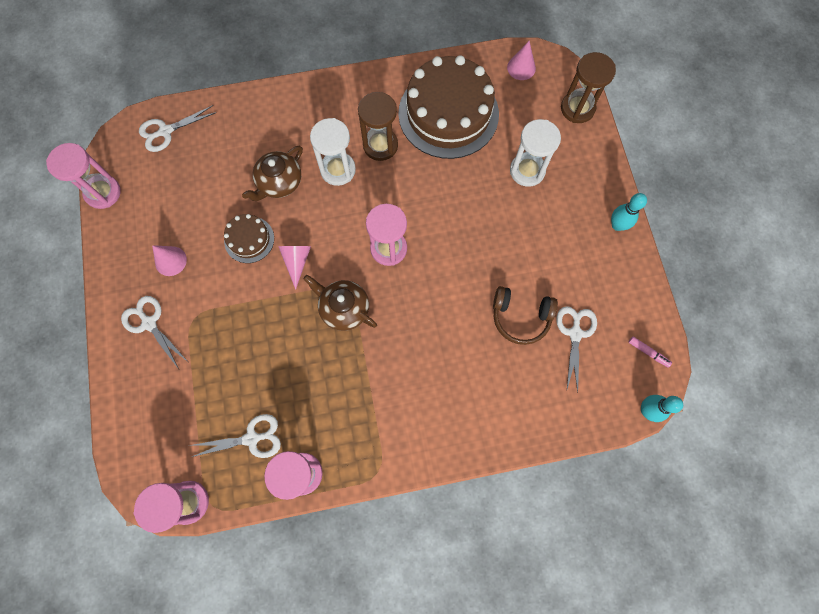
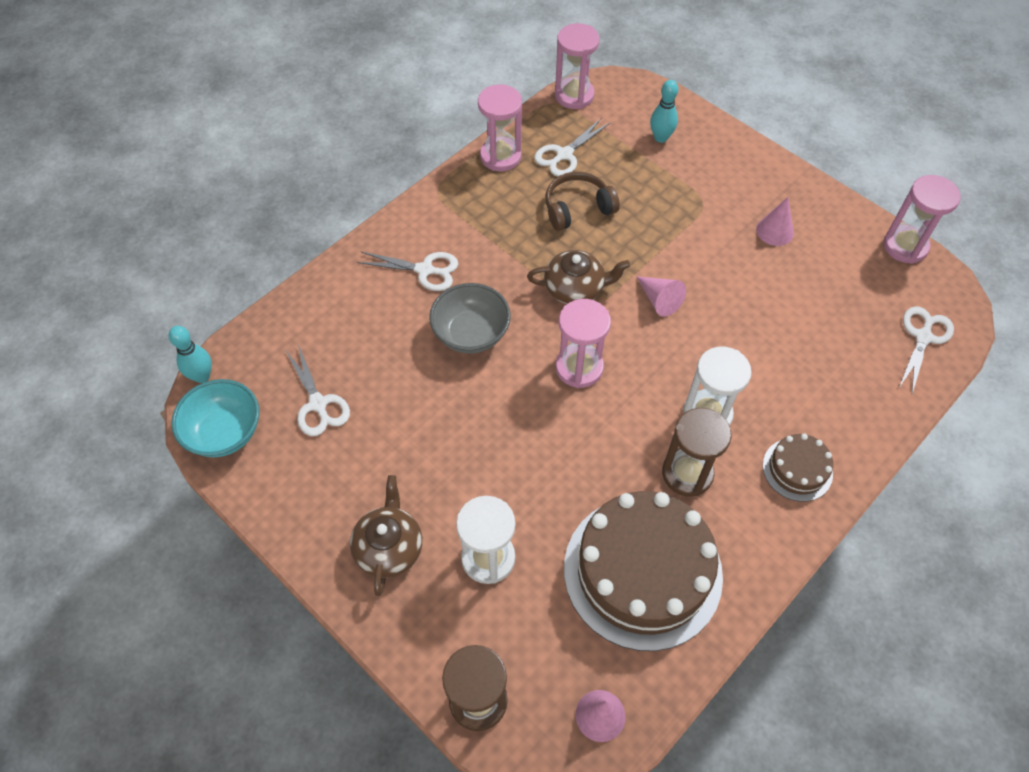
camera: 145 degrees right, 15 degrees down
(149, 323) = (736, 178): white scissors -> white scissors (425, 270)
(249, 239) = (724, 291): brown cake -> brown cake (797, 469)
(279, 182) = (754, 361): brown teapot -> brown teapot (389, 547)
(440, 320) = (471, 334): none -> grey bowl
(520, 317) = (388, 385): brown headphones -> brown headphones (577, 208)
(617, 225) = (332, 559): turquoise bowling pin -> turquoise bowling pin (660, 137)
(648, 352) = (225, 432): pink marker -> turquoise bowl

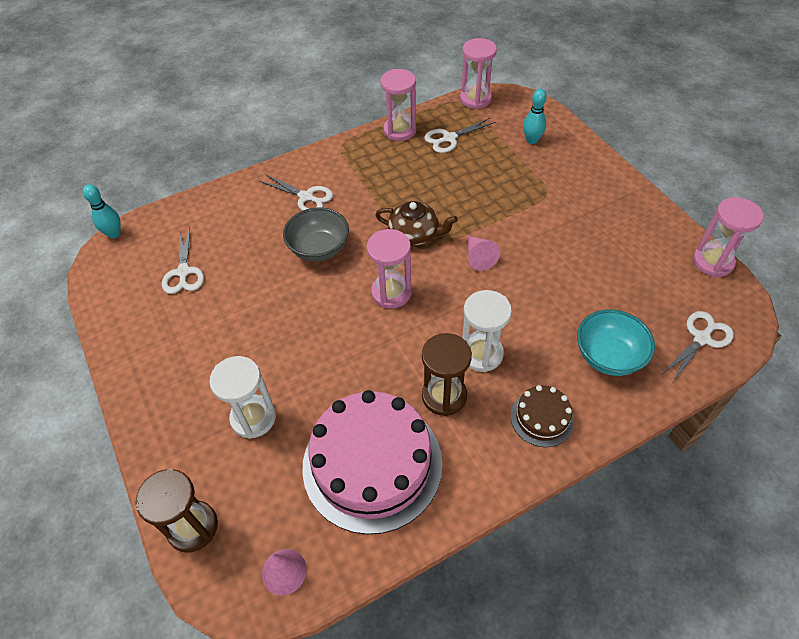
camera: 20 degrees right, 5 degrees down
(225, 432) = (109, 275): turquoise bowl -> turquoise bowl (608, 356)
(389, 547) = (183, 388): brown teapot -> none
(577, 208) = (442, 177): brown headphones -> none
(642, 571) = (372, 464): brown cake -> pink cake
(775, 231) = (599, 226): pink cone -> none

